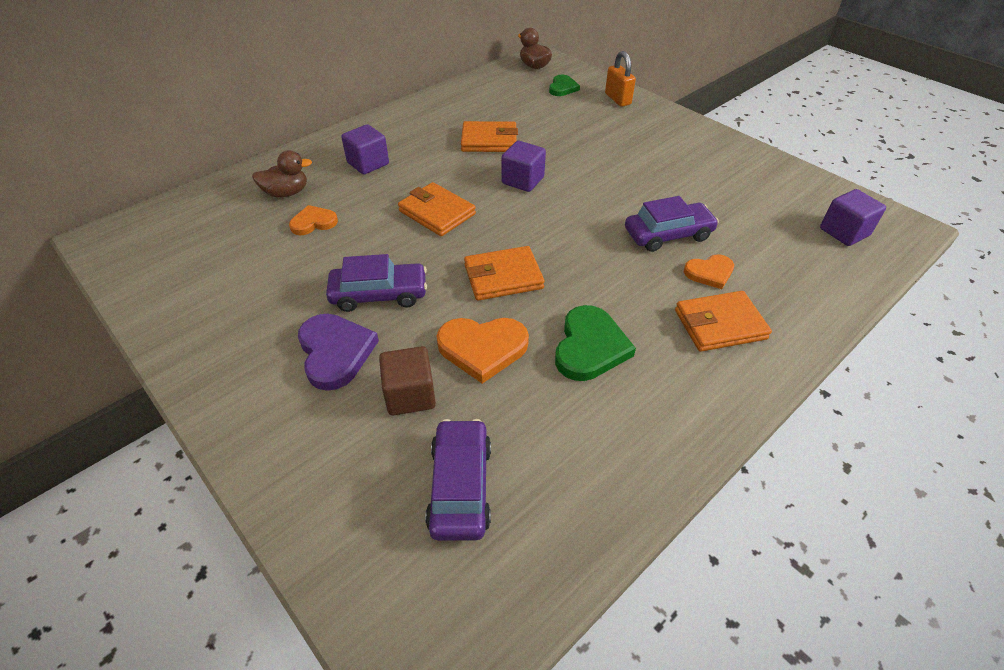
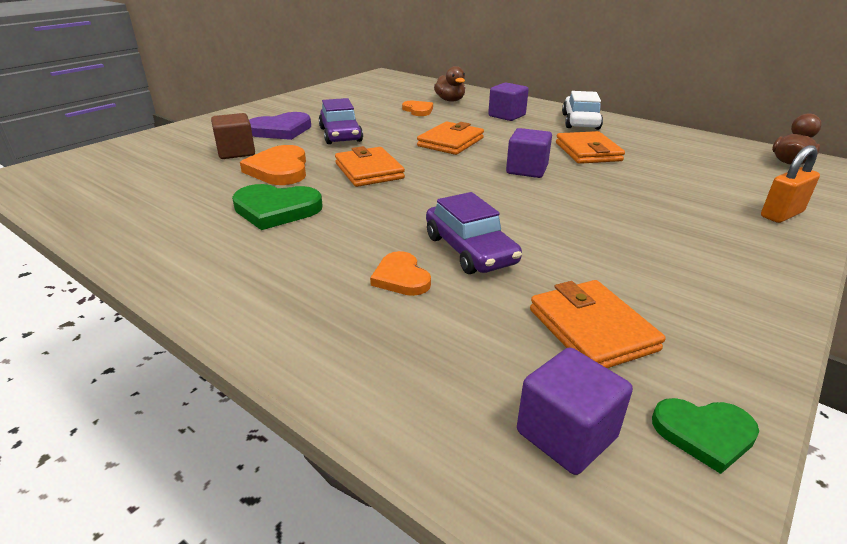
camera: 80 degrees right, 15 degrees down
(408, 125) = (580, 121): none -> white car
(460, 486) = (148, 172): purple car -> none
(562, 88) = (758, 180): green heart -> green heart (704, 434)
(719, 324) = (305, 281): orange wallet -> orange wallet (592, 329)

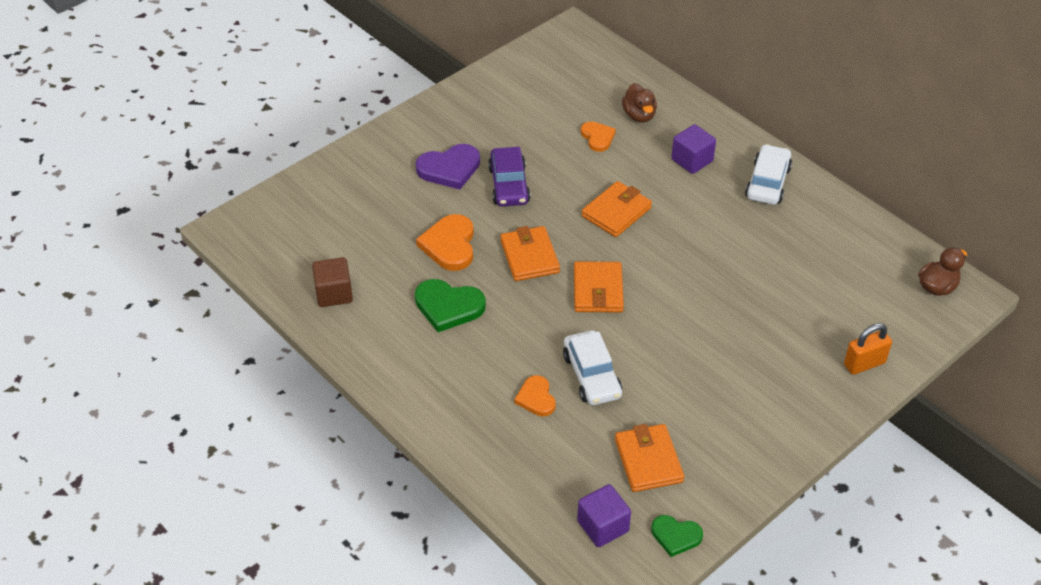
camera: 10 degrees right, 15 degrees up
(236, 152) = (409, 209): brown cube -> brown cube (334, 293)
(469, 250) = (591, 375): purple car -> white car
(527, 170) = (674, 271): purple cube -> none
(587, 152) = (746, 246): orange wallet -> orange wallet (598, 290)

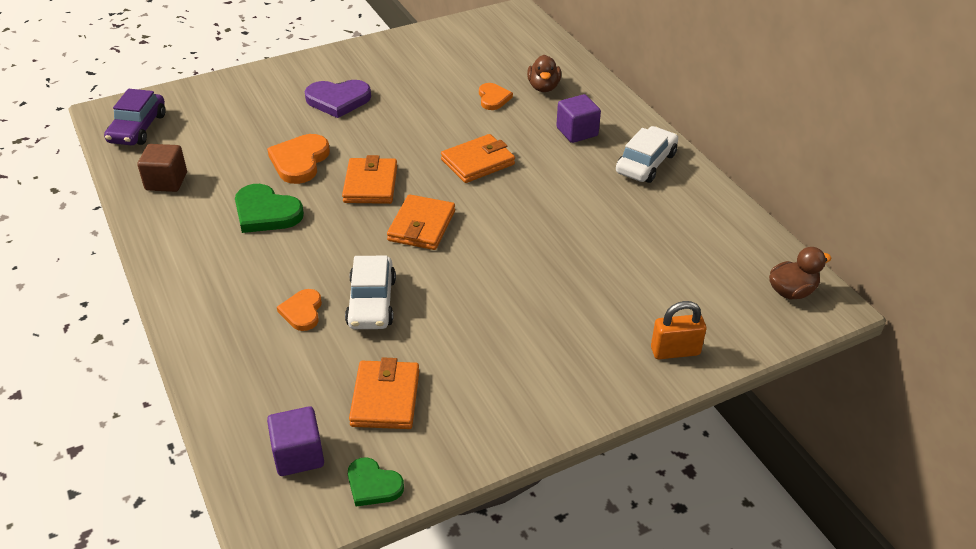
camera: 15 degrees right, 5 degrees down
(509, 185) = (386, 122): purple car -> purple car (137, 128)

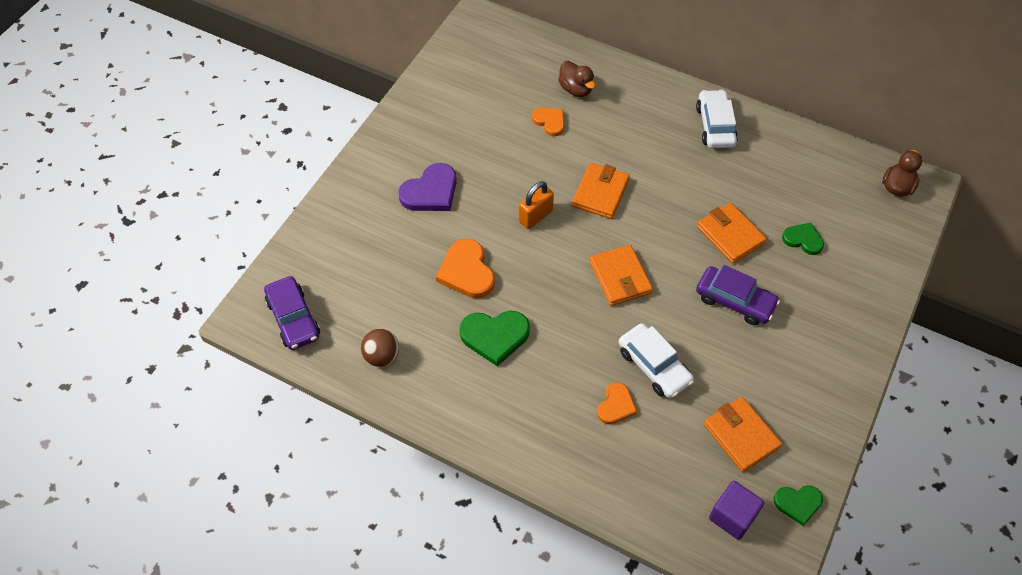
camera: 35 degrees left, 15 degrees up
(166, 181) = (382, 356): brown cube -> brown ball
(302, 312) = (616, 405): orange heart -> orange heart turned 120 degrees counterclockwise
(370, 184) = (544, 261): orange wallet -> orange wallet (730, 235)
(507, 295) = (734, 301): none -> purple car
(577, 132) = (642, 122): purple cube -> none
(635, 283) = (803, 240): none -> green heart
(675, 351) = (873, 280): orange padlock -> orange padlock (535, 216)

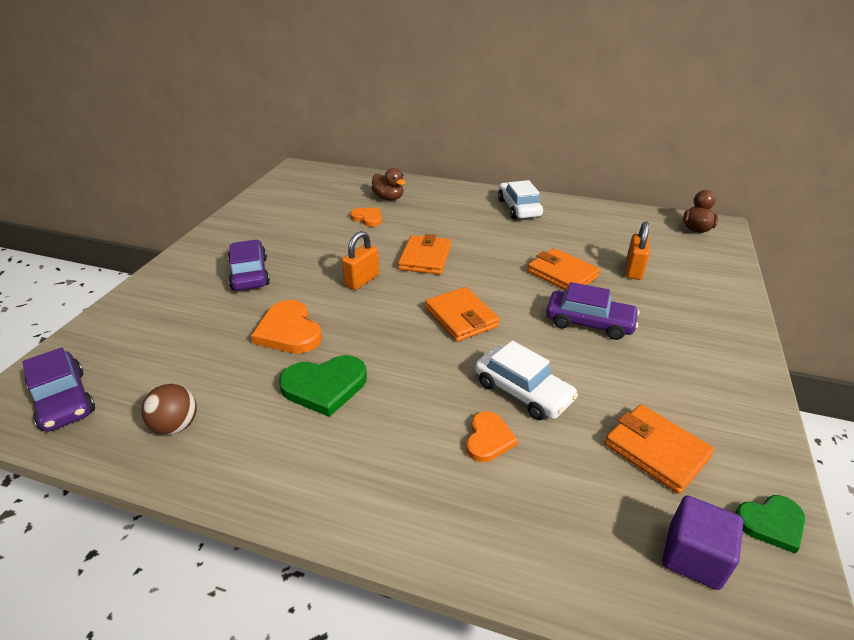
camera: 10 degrees left, 20 degrees down
(430, 192) = (250, 273): purple heart -> purple car
(803, 240) = (633, 270): green heart -> orange padlock

